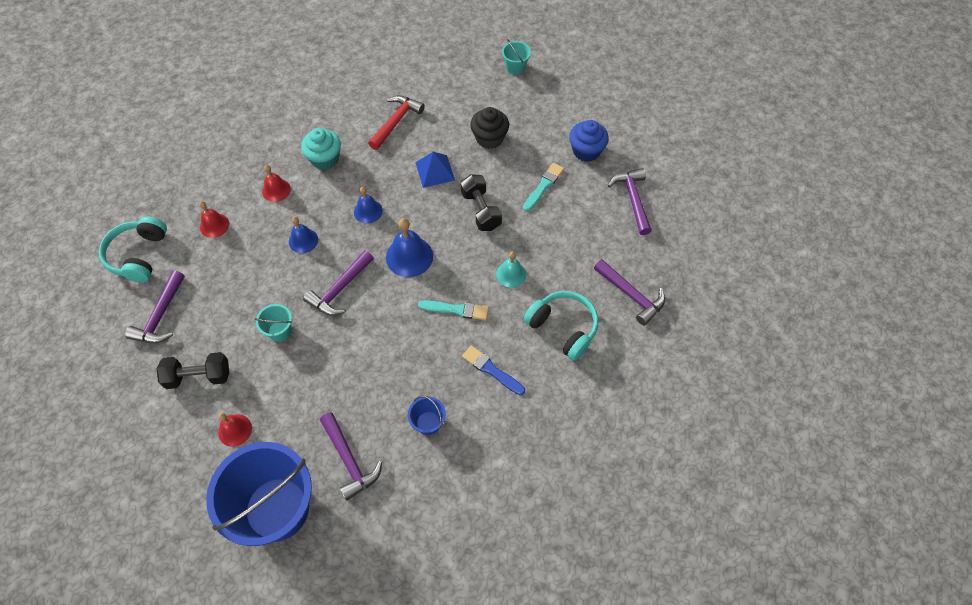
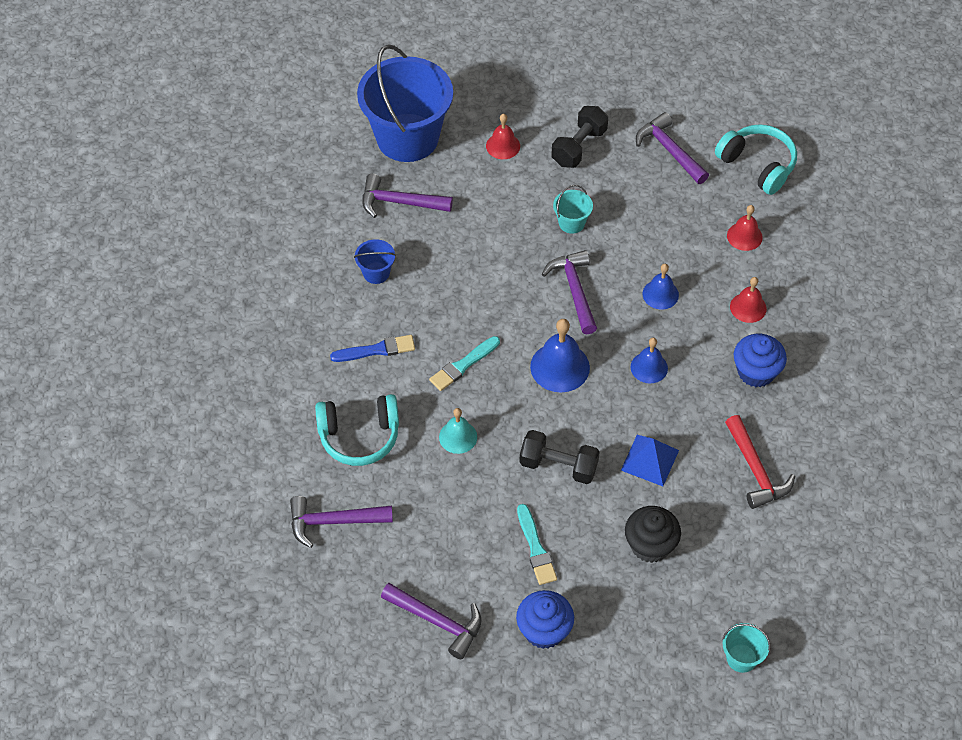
camera: 130 degrees right, 5 degrees down
(325, 159) = (756, 372): turquoise cupcake -> blue cupcake

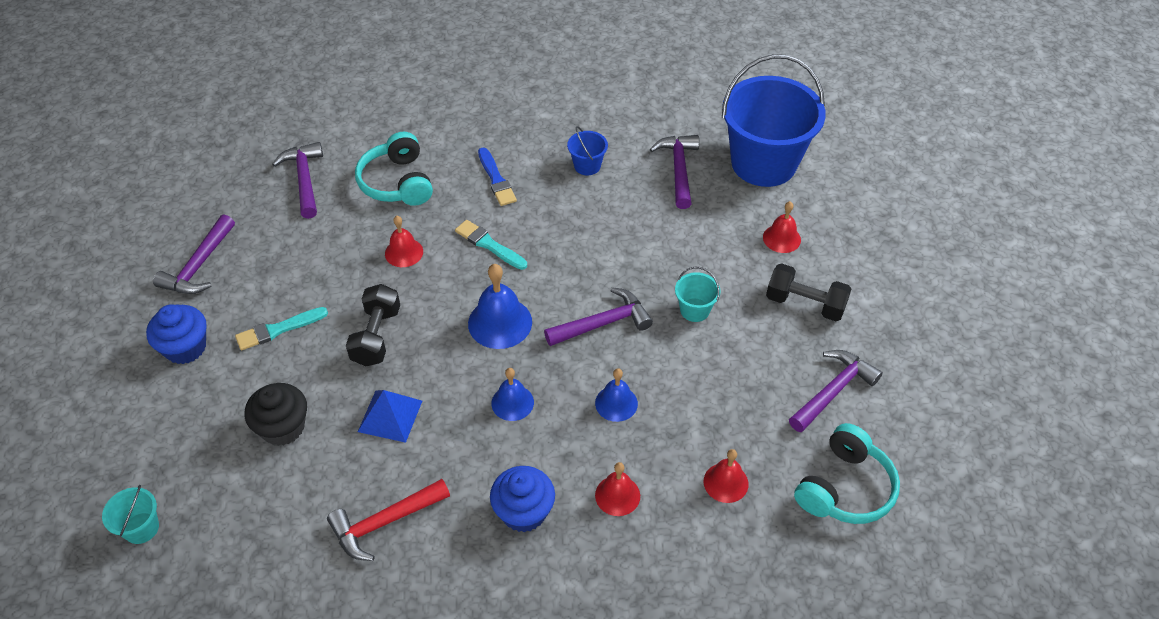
camera: 80 degrees right, 5 degrees down
(458, 437) = (404, 252): turquoise bell -> red bell

